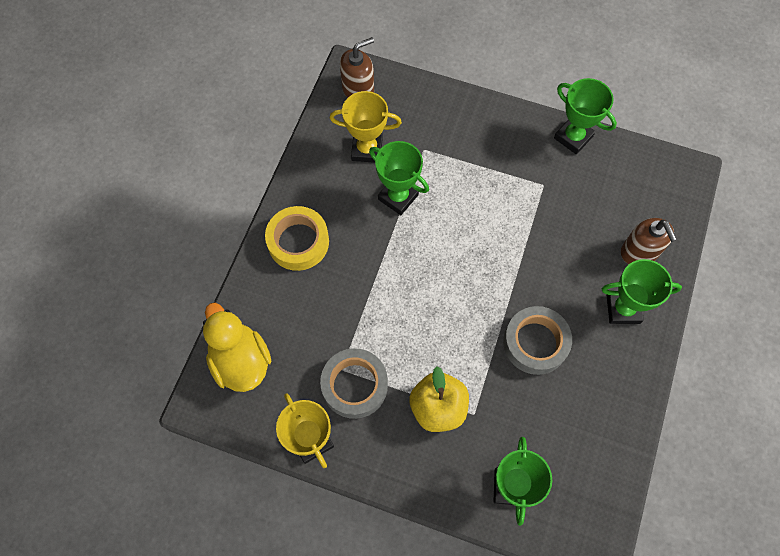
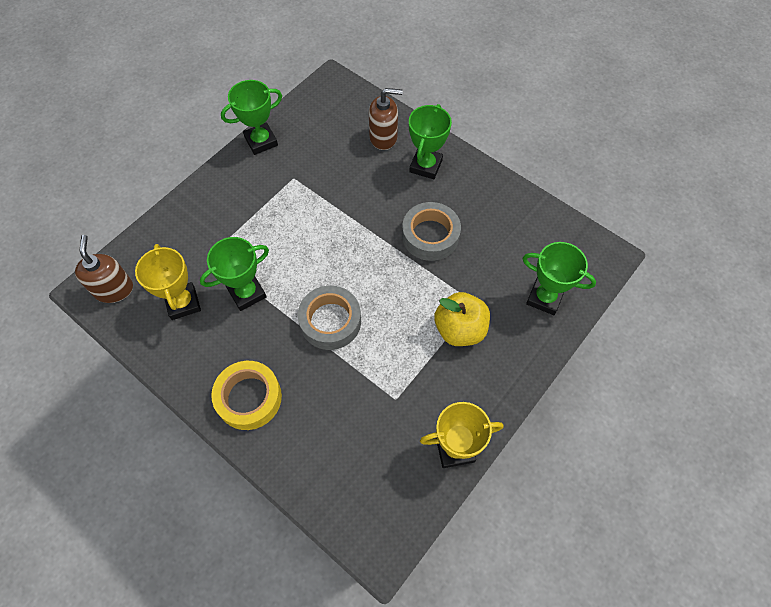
camera: 70 degrees left, 5 degrees down
(241, 361) = (351, 494): yellow duck -> none
(354, 385) = (415, 392): grey tape -> grey tape (330, 321)
(367, 149) = (183, 303): yellow trophy -> yellow trophy turned 45 degrees counterclockwise

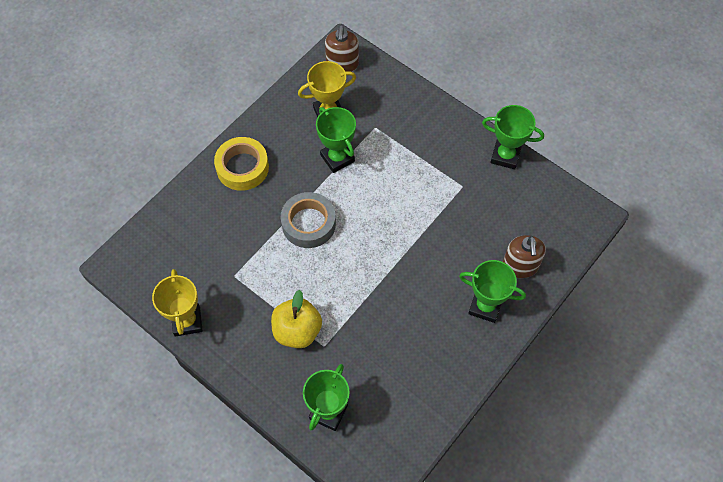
camera: 90 degrees right, 0 degrees up
(114, 289) = (342, 64): brown soap dispenser -> brown soap dispenser turned 105 degrees clockwise
(261, 141) = (505, 156): green trophy -> green trophy turned 45 degrees counterclockwise
(430, 236) = (399, 308): grey tape -> none

